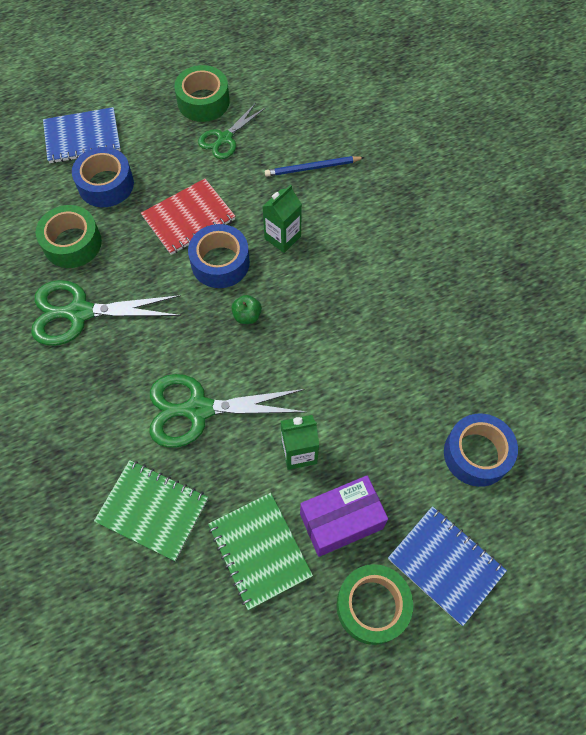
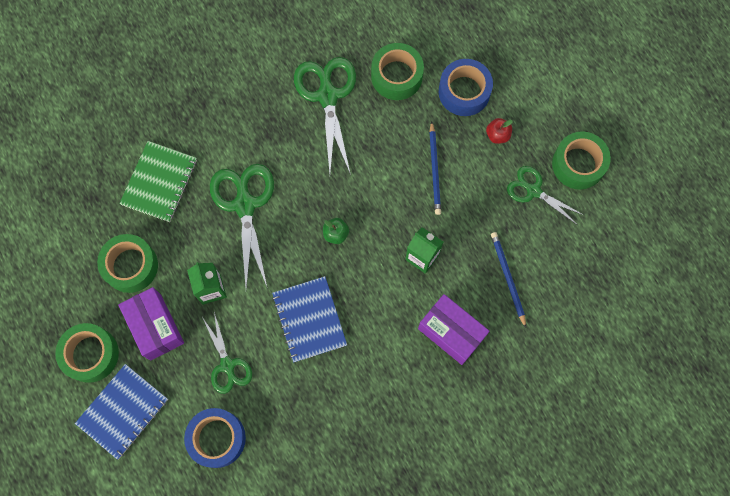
camera: 85 degrees right, 10 degrees up
(82, 137) = (517, 61): blue notebook -> blue notebook (309, 319)
(160, 161) = (497, 135): none -> red apple
(188, 218) = (435, 170): red notebook -> blue pencil
(220, 263) = (389, 204): blue tape -> none
(260, 550) = (130, 266): green notebook -> green tape
(365, 219) = (451, 332): none -> purple box
(392, 438) = (227, 365): none -> green scissors

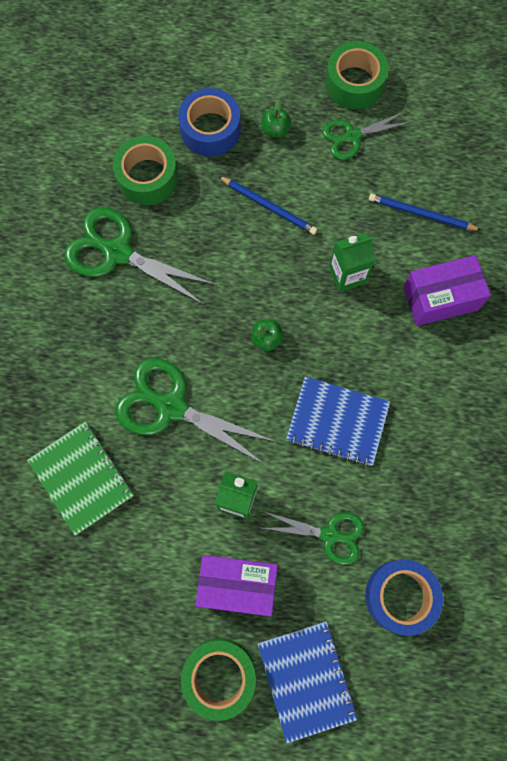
camera: 55 degrees left, 0 degrees up
(130, 266) = (152, 568): green tape -> none
(497, 135) = (275, 130): red apple -> green apple

